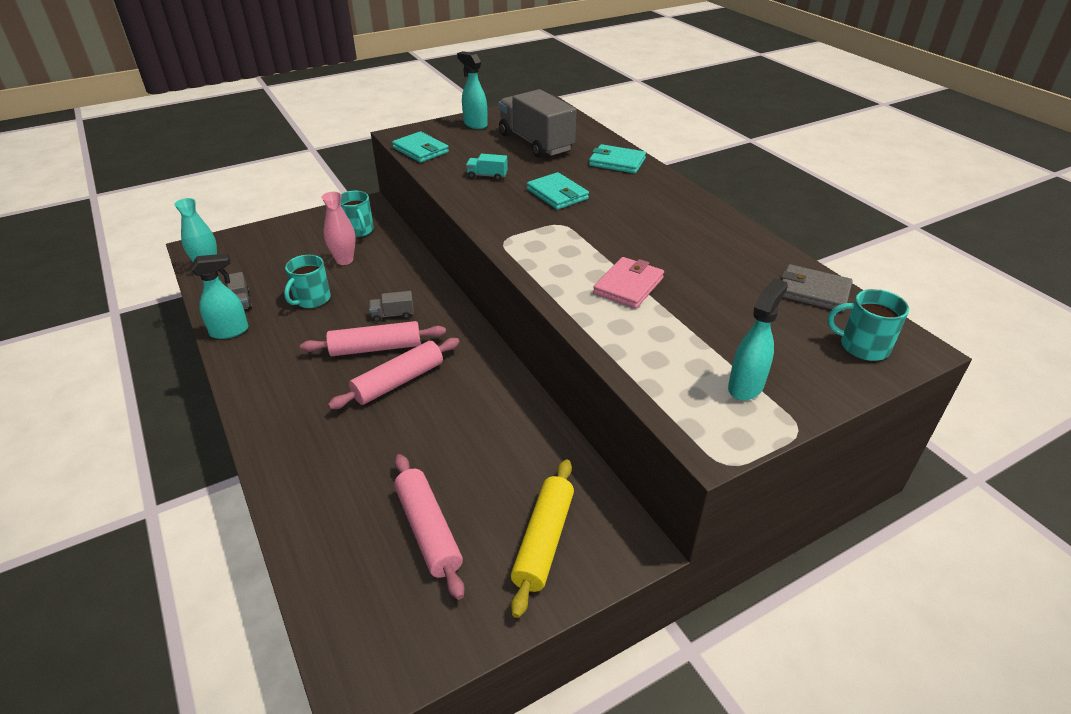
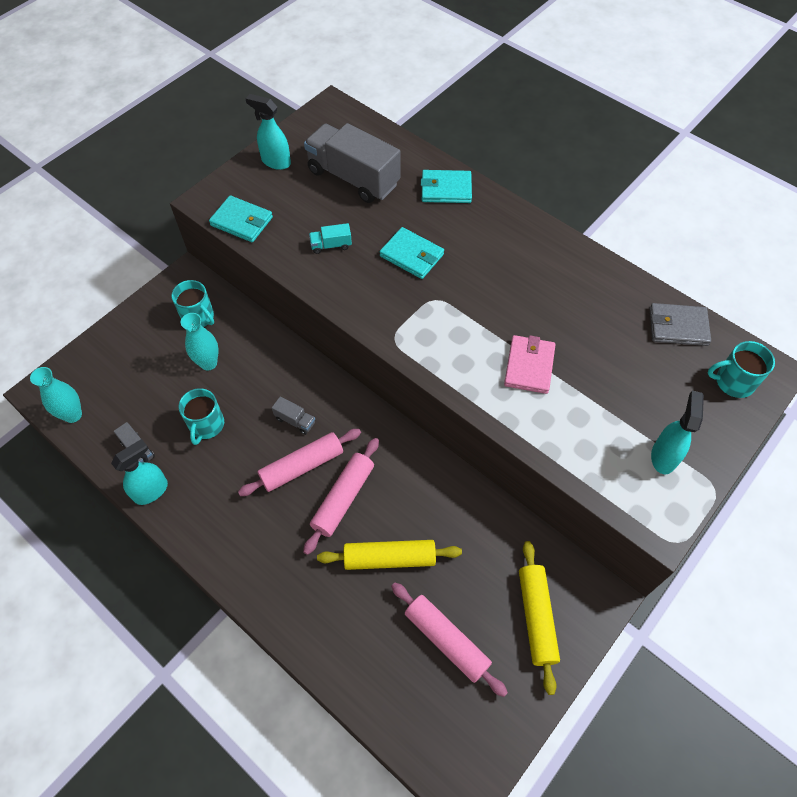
camera: 20 degrees left, 20 degrees up
(344, 260) = (208, 363): pink vase -> turquoise vase
(392, 315) = (295, 420): grey truck -> grey truck turned 120 degrees counterclockwise
(413, 441) = (389, 558): none -> yellow rolling pin

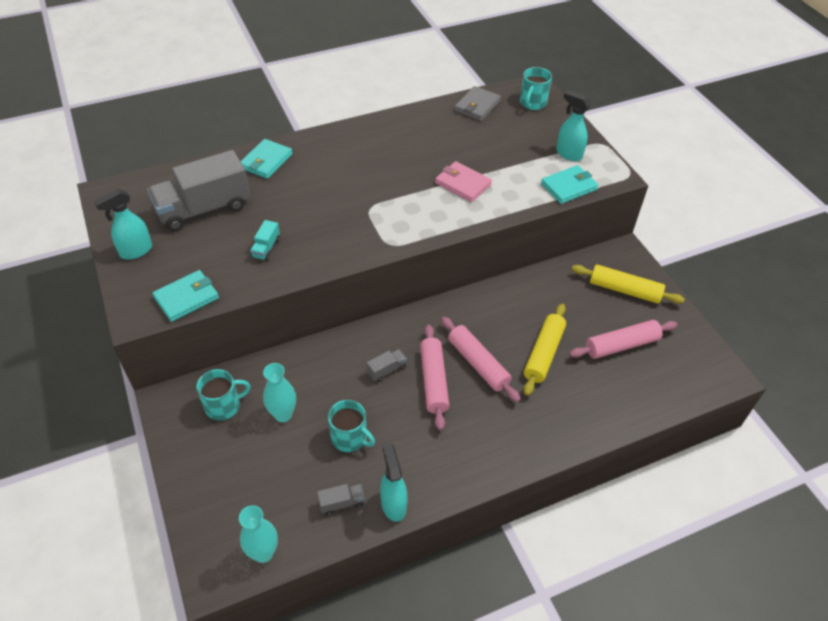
camera: 65 degrees left, 10 degrees down
(412, 255) = (317, 205): turquoise wallet -> turquoise wallet (568, 187)

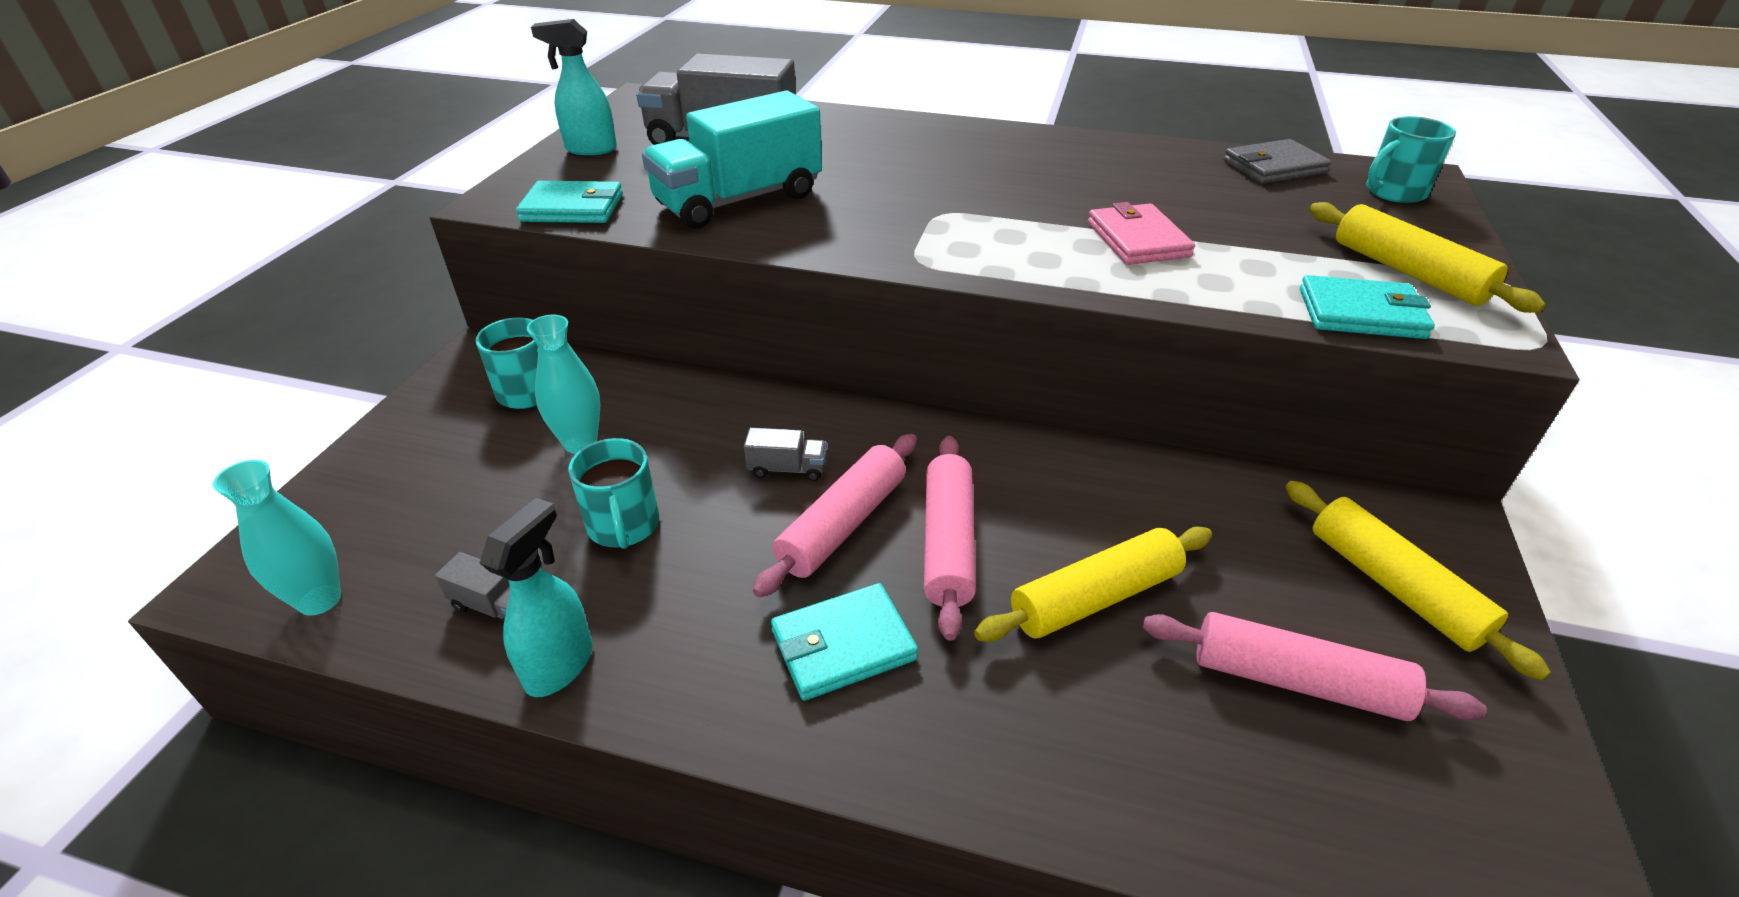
camera: 40 degrees right, 10 degrees down
(266, 161) = (862, 127): turquoise wallet -> turquoise wallet (843, 645)
(266, 248) = (738, 200): turquoise truck -> turquoise truck, size x2.45
(568, 154) = (1408, 272): turquoise spray bottle -> yellow rolling pin

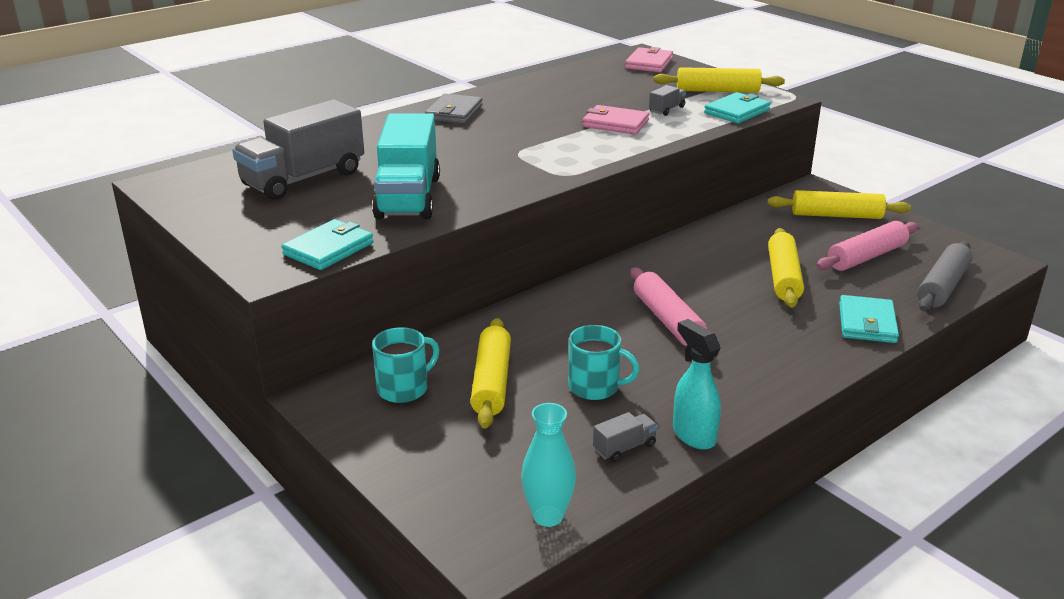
camera: 55 degrees left, 10 degrees down
(580, 443) = (491, 382): turquoise vase -> yellow rolling pin
(590, 149) = (231, 222): turquoise spray bottle -> none
(787, 469) = (602, 321): grey truck -> grey truck (667, 110)
(843, 645) = (755, 349): turquoise wallet -> turquoise wallet (867, 323)
(948, 543) = (712, 297): pink rolling pin -> none
(1274, 167) = (588, 72): grey wallet -> grey wallet (454, 112)
(1327, 846) = (942, 286): none -> grey rolling pin
(1394, 192) = (649, 63): turquoise mug -> pink wallet

